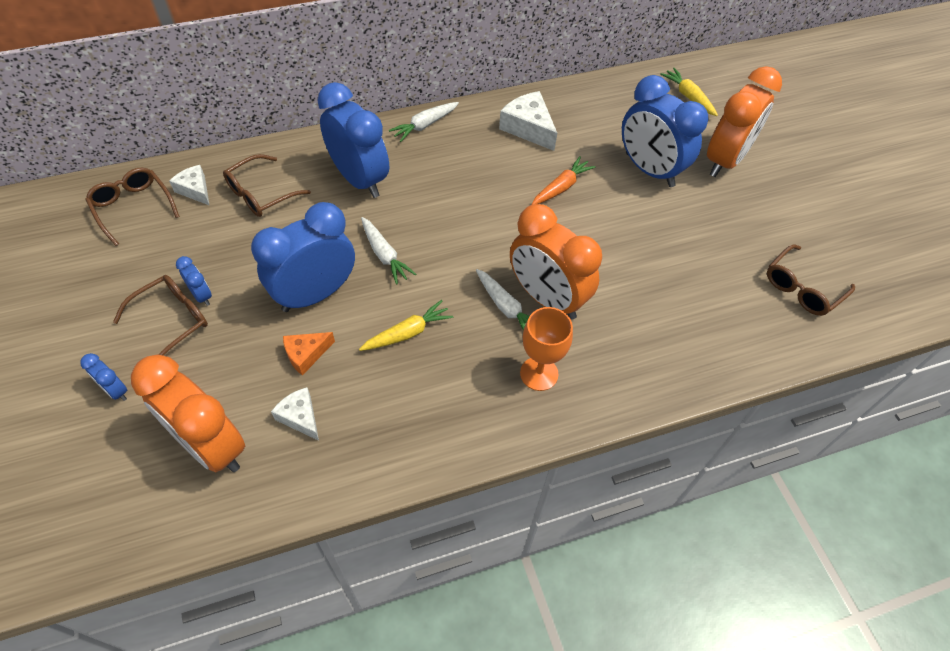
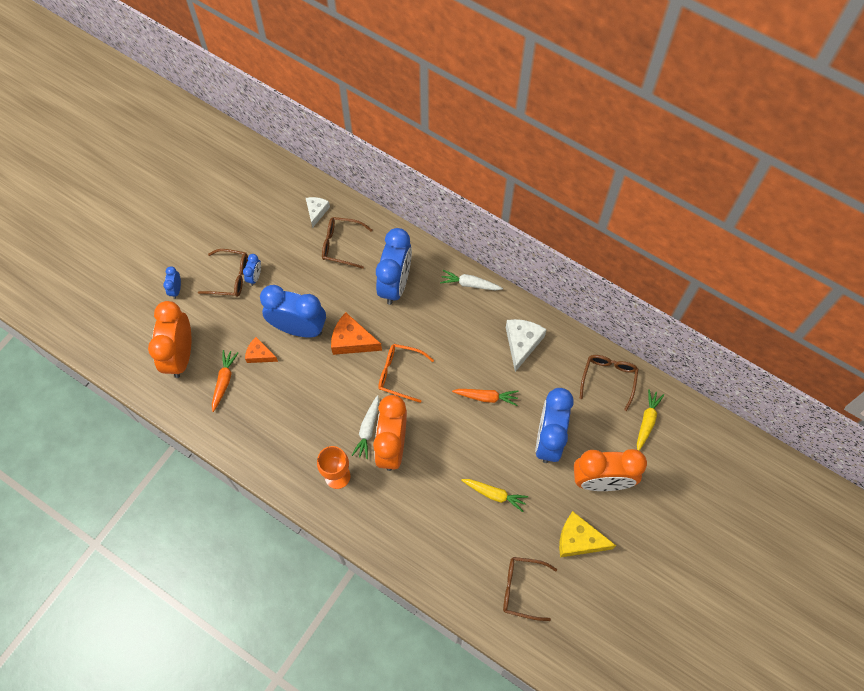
camera: 55 degrees right, 10 degrees up
(133, 207) = (280, 195): brown glasses -> brown glasses (608, 379)
(300, 417) = (224, 381): white cheese -> orange carrot
(384, 255) = (352, 341): white carrot -> orange cheese
(407, 333) = (311, 392): yellow carrot -> yellow carrot (494, 494)
(466, 239) = (399, 374): none -> orange glasses
(776, 212) = (579, 540): none -> yellow cheese

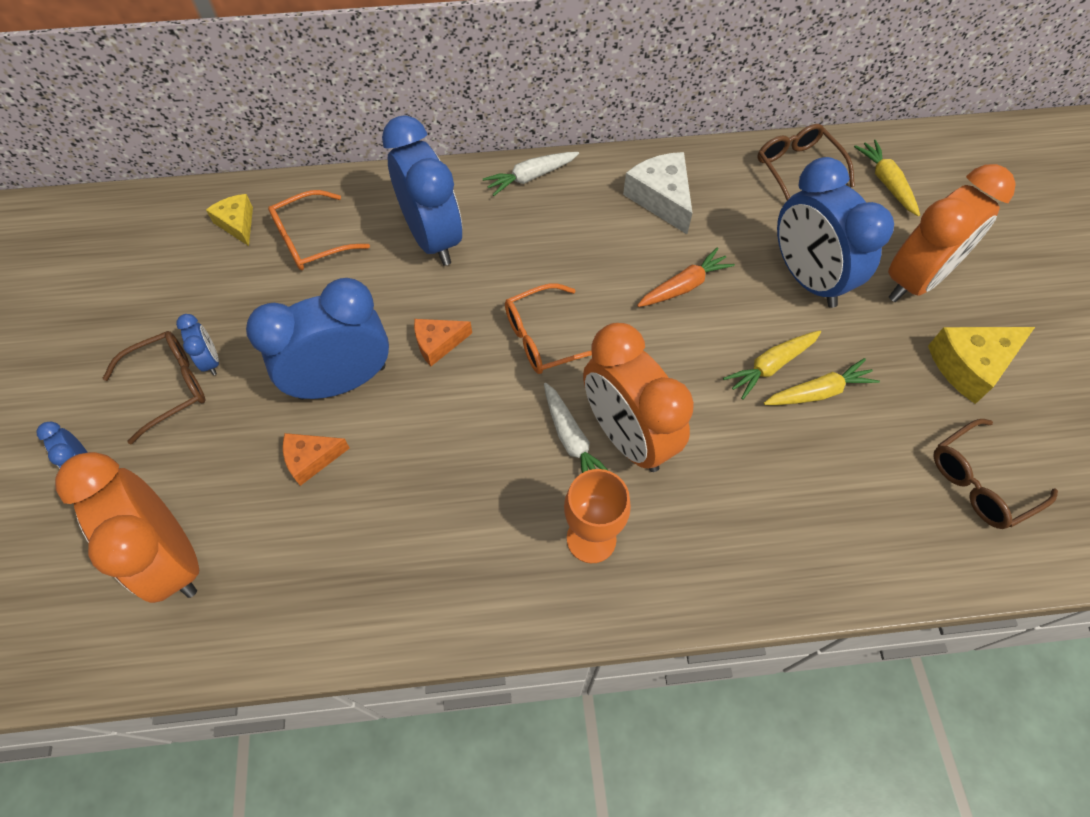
camera: 40 degrees left, 5 degrees down
(224, 381) = (284, 540): orange carrot -> none
(316, 212) = (237, 224): white cheese -> yellow cheese
(341, 245) = (311, 240): brown glasses -> orange glasses
(352, 341) = (438, 343): orange cheese -> orange cheese, size x0.63
(486, 466) = (771, 366): none -> yellow carrot

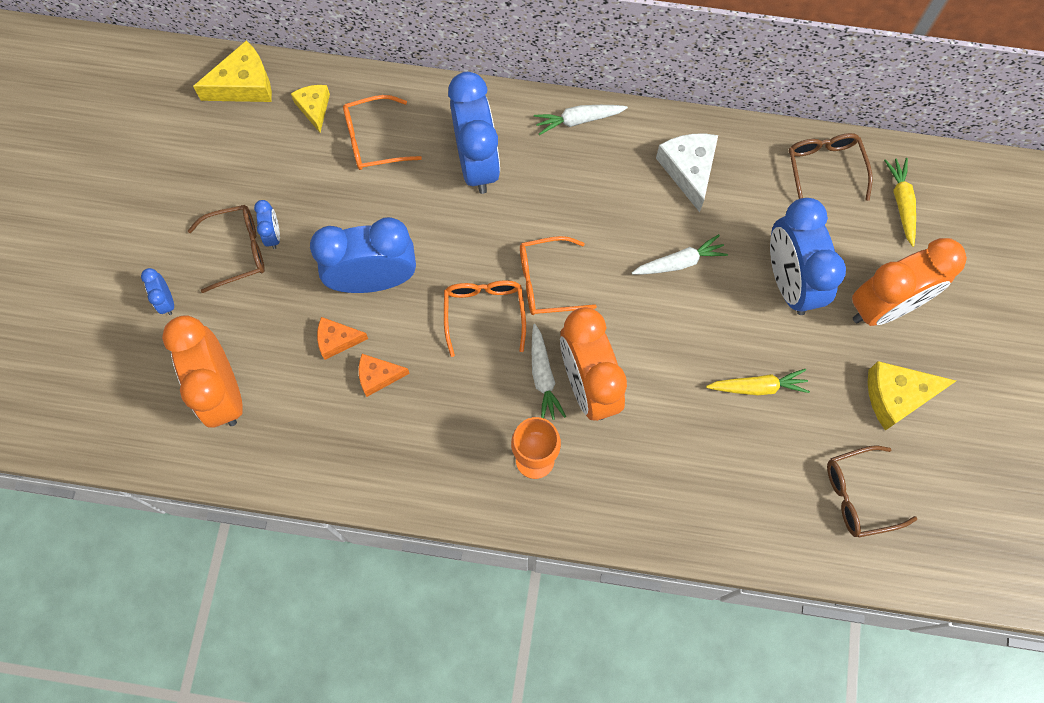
camera: 15 degrees right, 10 degrees up
(152, 217) = (244, 85): none -> yellow cheese
(438, 343) = (458, 265): orange cheese -> orange cheese (378, 376)
(482, 387) = (484, 313): none -> orange glasses
(684, 286) = (679, 262): orange carrot -> white carrot
(771, 366) = (727, 354): yellow carrot -> none

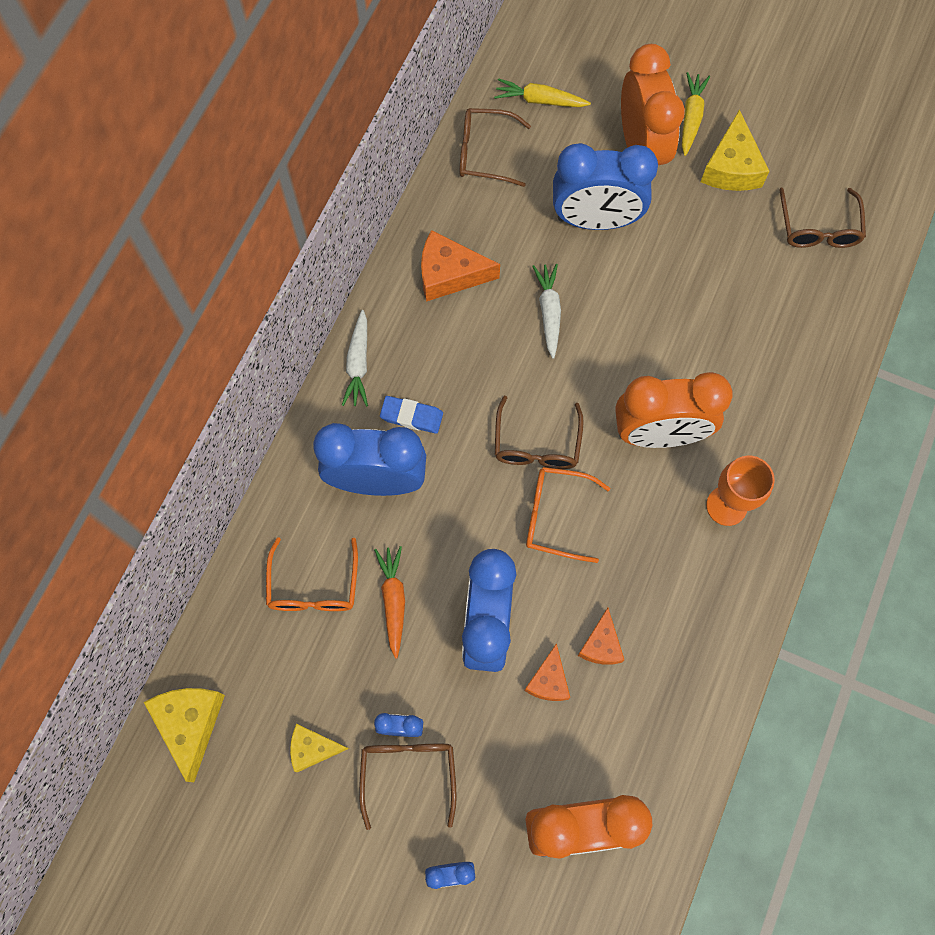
camera: 75 degrees left, 0 degrees up
(314, 108) = (250, 645): yellow cheese -> yellow cheese (313, 748)
(376, 202) = (393, 600): none -> orange carrot
(543, 174) = (411, 416): none -> blue eraser
(543, 377) = (640, 475): white carrot -> none
(547, 282) = (536, 444): orange glasses -> brown glasses
(689, 170) = (449, 274): white cheese -> orange cheese
(758, 387) = (696, 280): yellow carrot -> yellow carrot (691, 117)

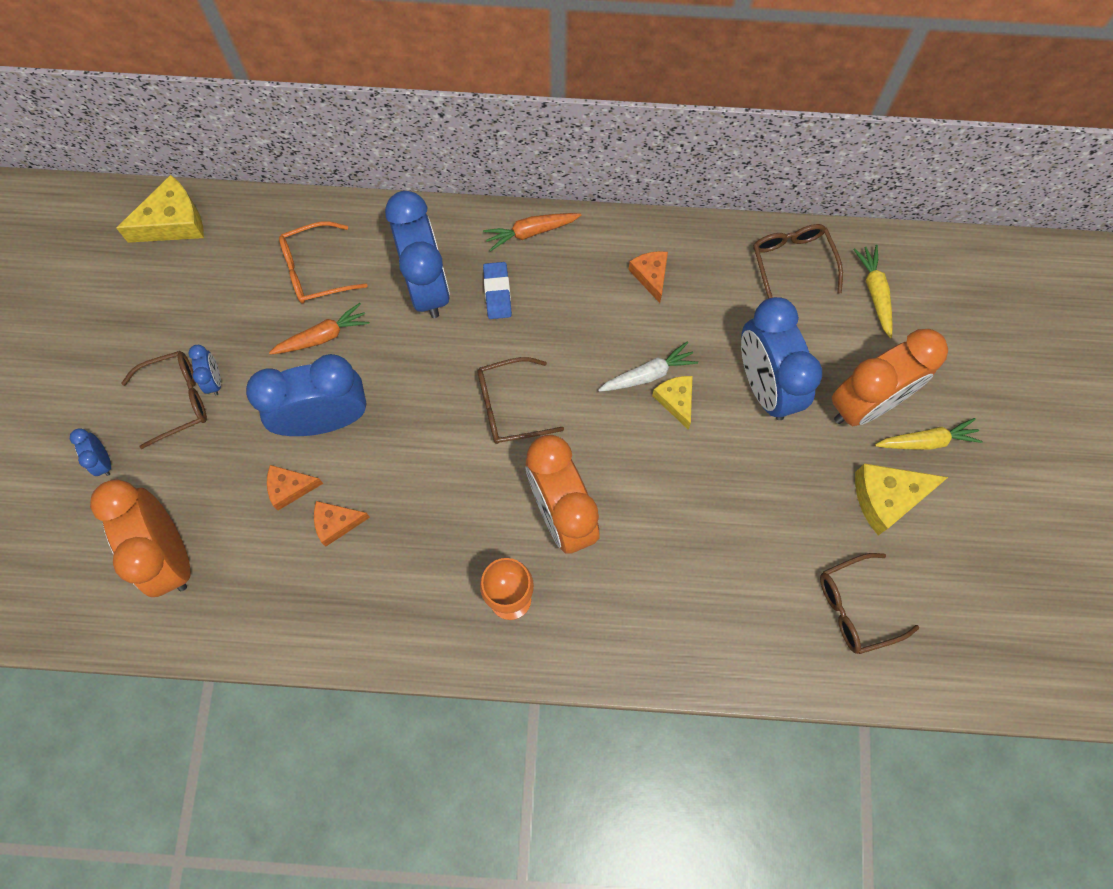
camera: 70 degrees right, 0 degrees up
(313, 748) = (178, 319): yellow cheese -> yellow cheese (676, 401)
(358, 364) = (531, 232): white carrot -> orange carrot
(449, 274) = (651, 276): orange cheese -> orange cheese, size x0.63
(556, 516) = (445, 445): orange glasses -> none

